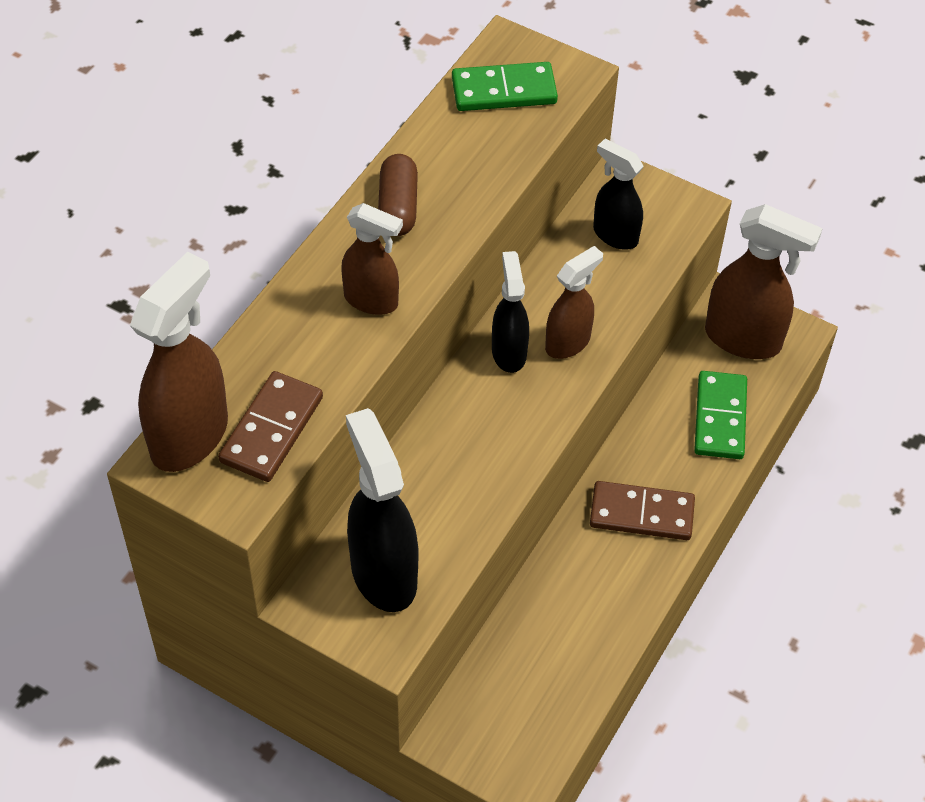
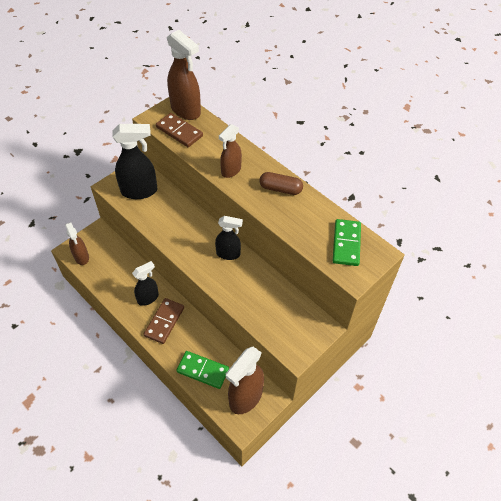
camera: 105 degrees right, 0 degrees up
(568, 342) = (226, 277): brown spray bottle -> brown spray bottle (81, 257)
(615, 235) = (285, 314): black spray bottle -> black spray bottle (148, 298)

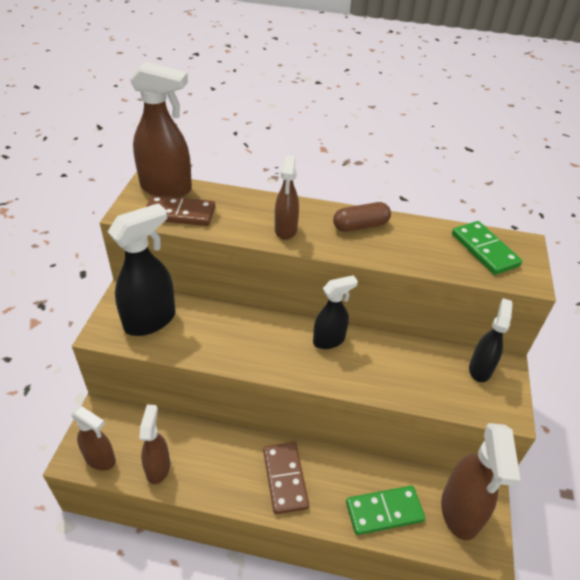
camera: 35 degrees left, 10 degrees down
(105, 278) = (158, 467): none -> brown spray bottle
(148, 298) = (239, 460): black spray bottle -> black spray bottle (480, 369)

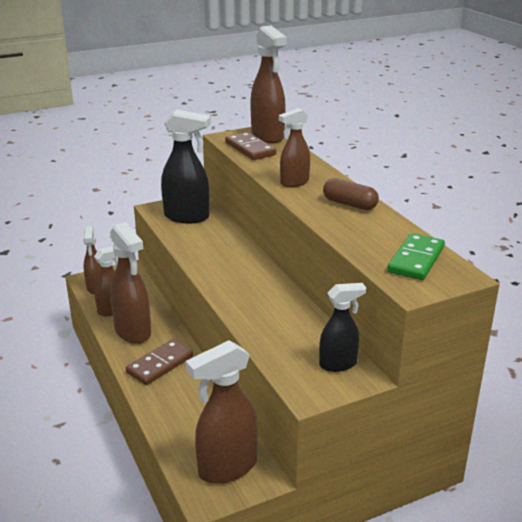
camera: 55 degrees right, 15 degrees down
(213, 471) = (133, 332): none -> brown spray bottle
(329, 340) = (265, 284): black spray bottle -> none
(384, 511) = (183, 424): green domino -> none

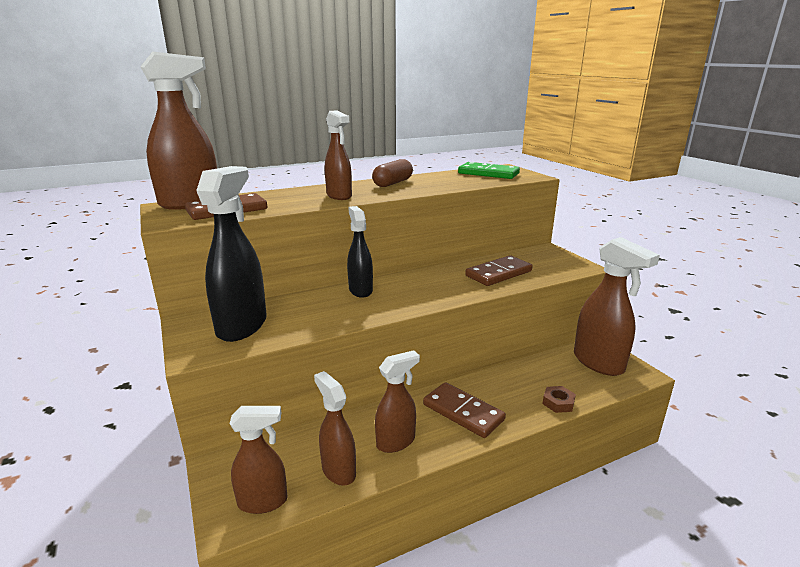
camera: 90 degrees left, 5 degrees down
(133, 332) = (396, 442): brown spray bottle -> brown spray bottle, size x0.62
(163, 422) = (558, 402): none -> brown nut
(281, 330) = (498, 273): none -> brown domino
(338, 364) = (537, 256): black spray bottle -> black spray bottle (360, 290)

